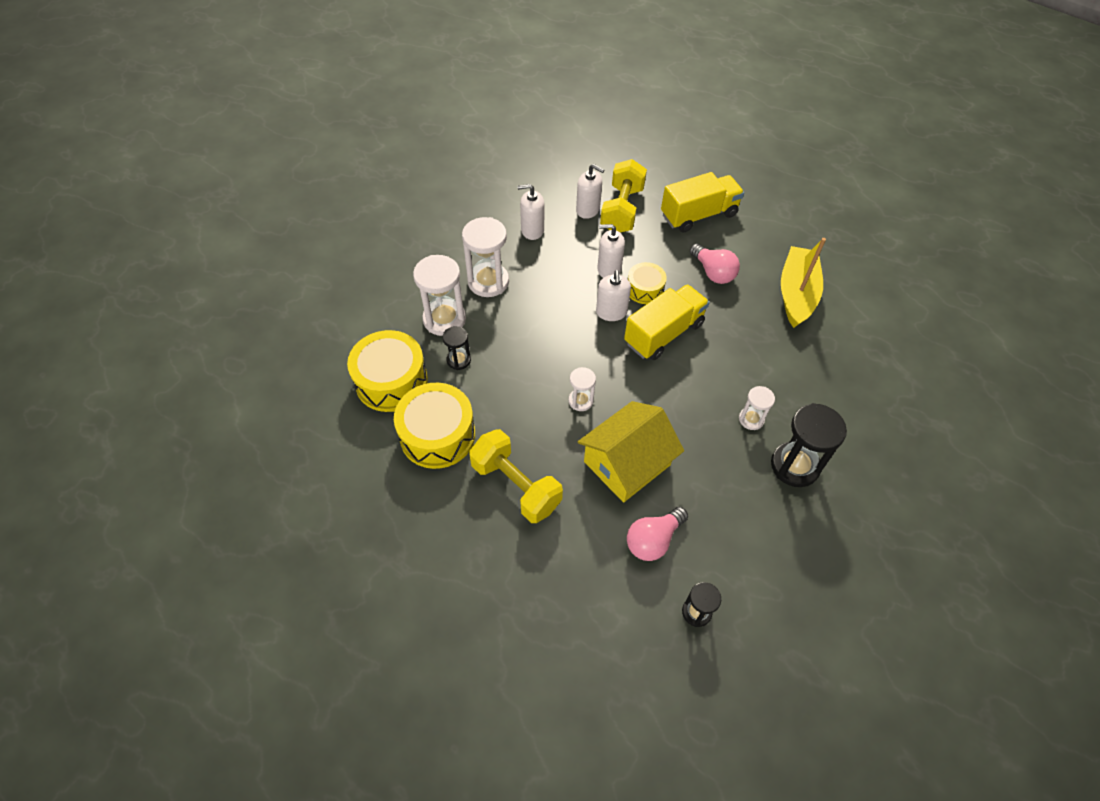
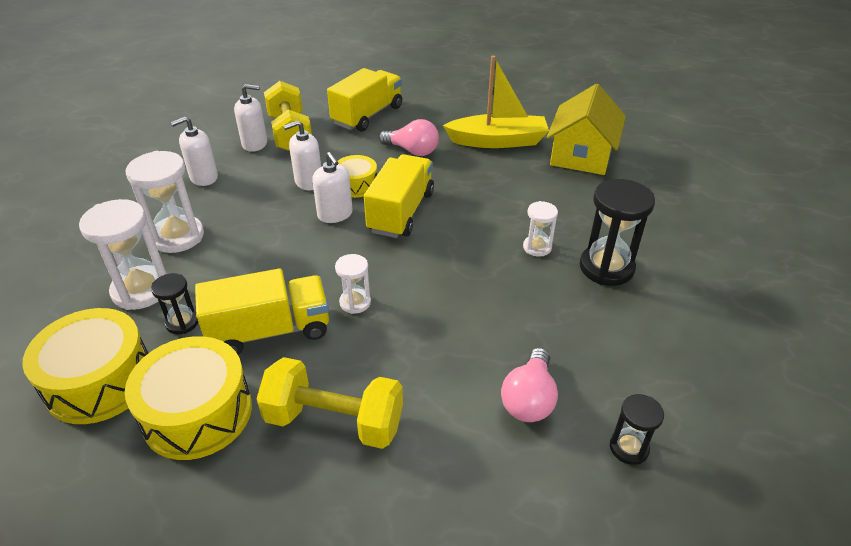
camera: 30 degrees left, 15 degrees down
(511, 395) = (270, 331): none -> yellow truck
(627, 463) = (446, 338): yellow house -> yellow house (581, 155)
(796, 294) = (498, 141): yellow boat -> yellow boat turned 105 degrees clockwise

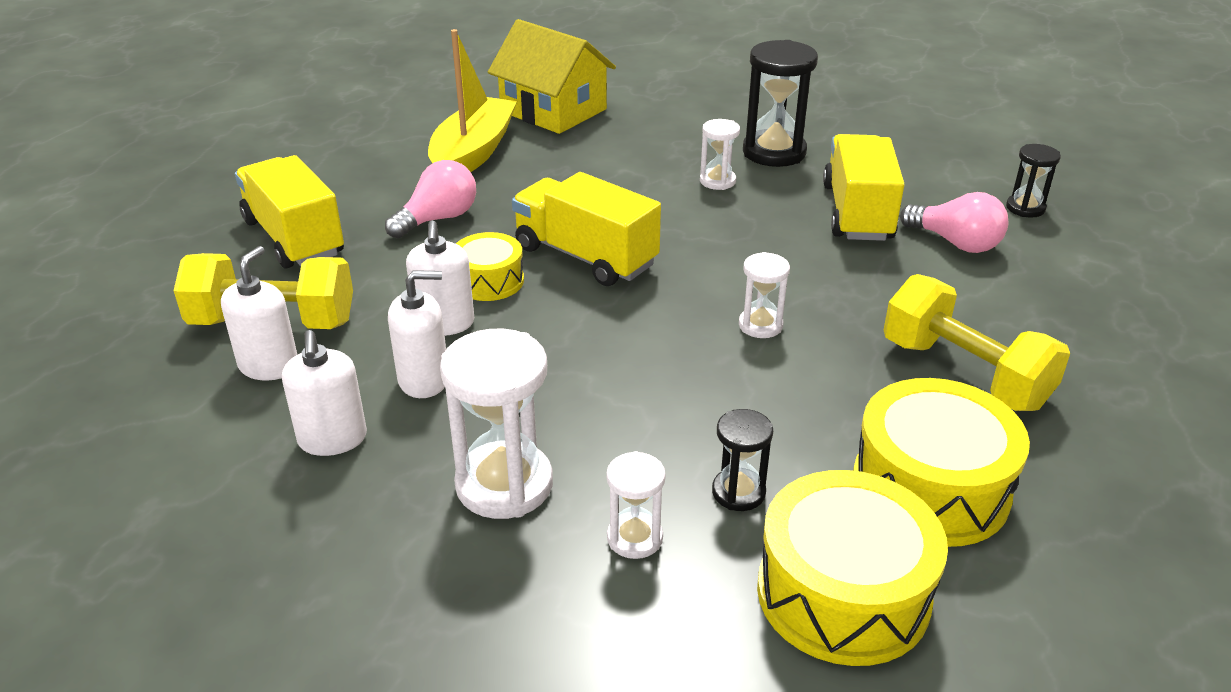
camera: 70 degrees left, 5 degrees down
(141, 290) = (634, 538): white hourglass -> white hourglass, size x0.55
(270, 331) = (789, 405): yellow truck -> yellow truck (857, 212)
(334, 421) = (964, 373): yellow dumbbell -> yellow dumbbell turned 75 degrees counterclockwise
(335, 214) = (552, 311): white soap dispenser -> white soap dispenser (424, 380)

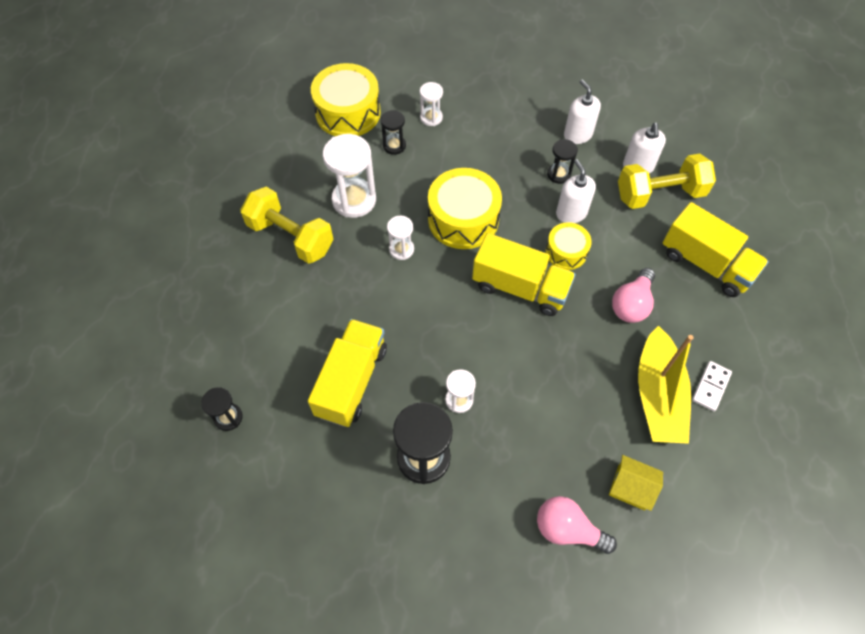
camera: 165 degrees right, 25 degrees up
(405, 150) = (710, 387): none -> white domino
(424, 380) = (558, 174): white soap dispenser -> black hourglass
(504, 484) = (492, 129): white hourglass -> white hourglass (354, 200)
(553, 110) = (631, 487): yellow house -> yellow house, size x0.51
(857, 212) = (351, 381): yellow truck -> yellow truck turned 150 degrees counterclockwise
(930, 488) = (312, 164): yellow drum -> yellow drum (463, 219)
(955, 243) = (284, 359): pink light bulb -> pink light bulb (568, 529)

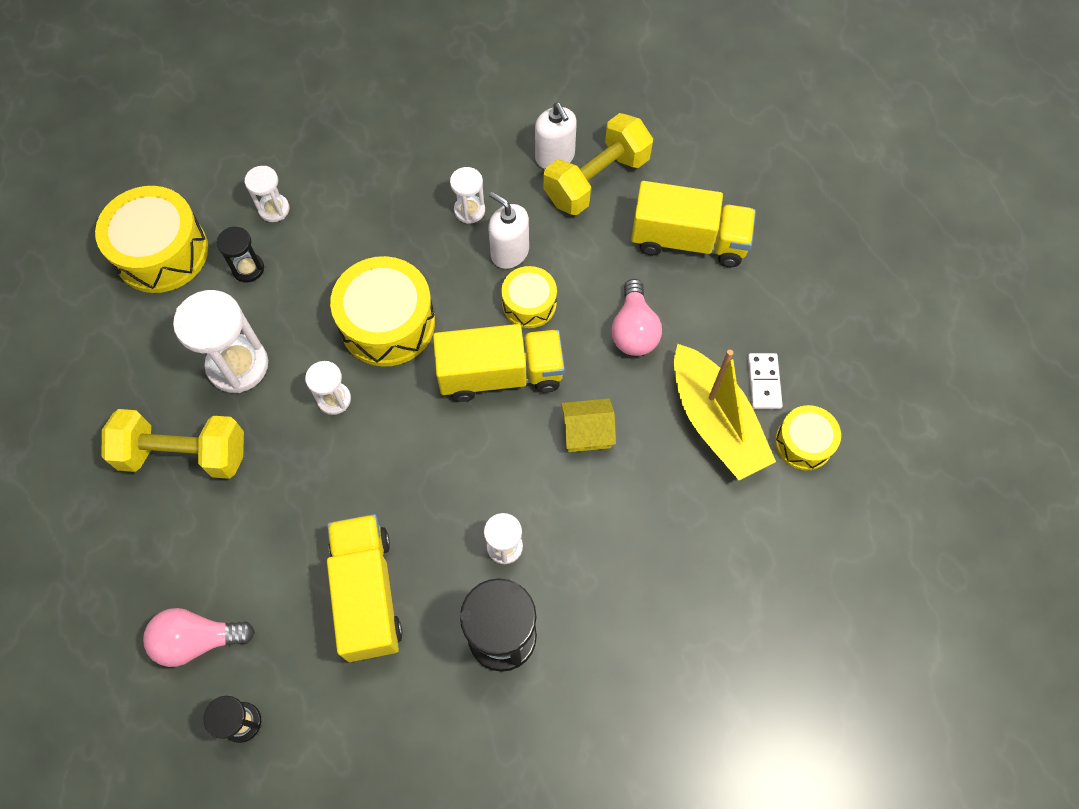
camera: 30 degrees left, 5 degrees up
(558, 174) = (469, 210): black hourglass -> white hourglass
(568, 529) = (700, 625): pink light bulb -> pink light bulb (198, 640)
(577, 134) = (465, 148): white soap dispenser -> none
(631, 487) = (740, 541): yellow house -> yellow house (587, 432)
(719, 445) = (803, 443): none -> yellow drum

